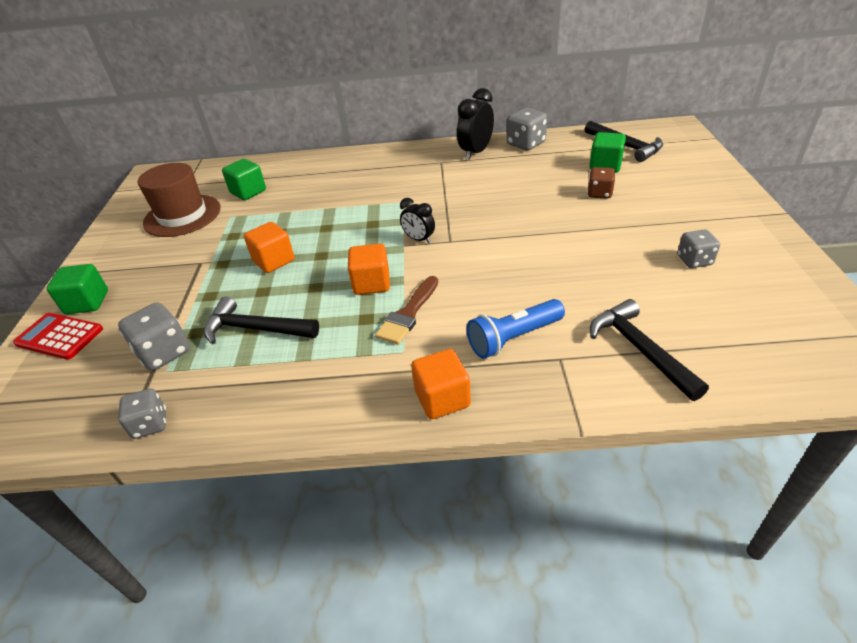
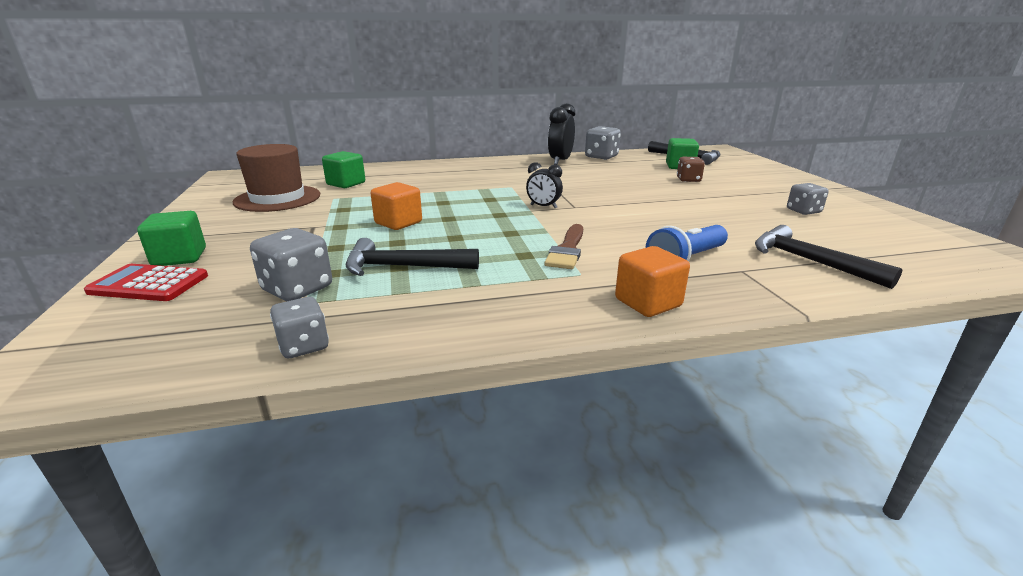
camera: 15 degrees left, 15 degrees down
(371, 283) = (514, 233): orange cube -> none

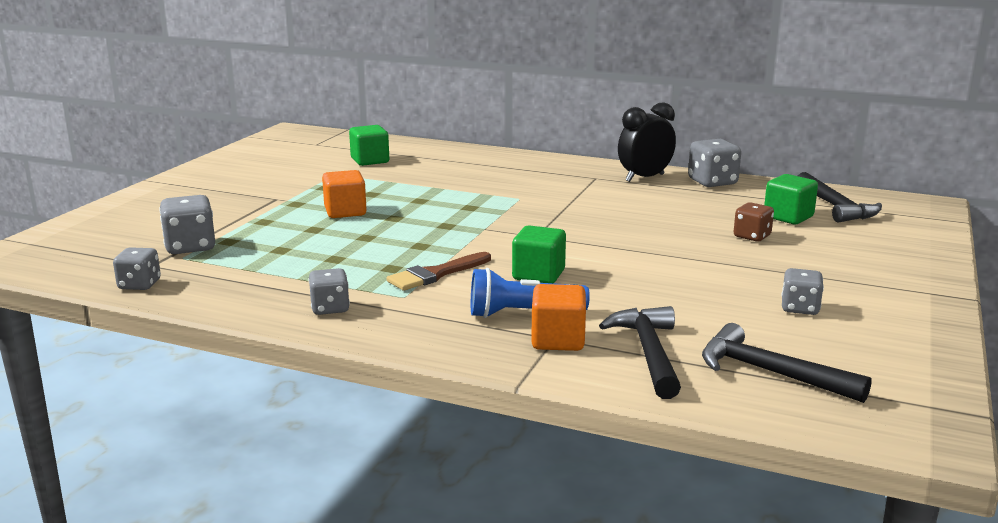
camera: 35 degrees right, 5 degrees down
(149, 284) = (115, 217): red calculator -> none
(180, 257) = (156, 202): green cube -> green cube (538, 275)
(277, 198) = (291, 164): brown hat -> none
(403, 267) = (283, 251): black hammer -> black hammer (770, 372)
(543, 206) = (505, 228): black clock -> none
(545, 303) = (330, 308): none -> grey dice
(648, 303) = (406, 333): orange cube -> orange cube (558, 340)

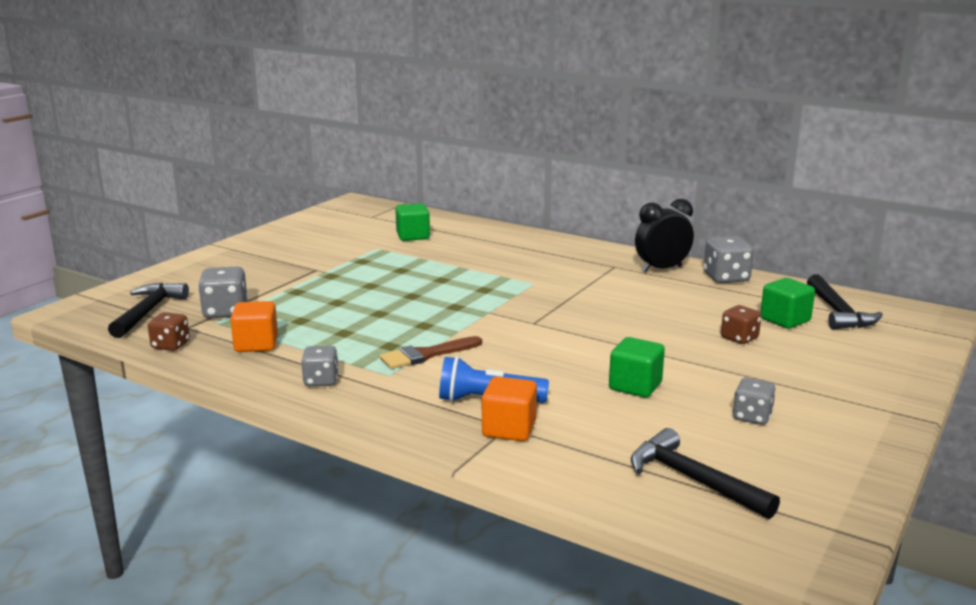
camera: 10 degrees right, 0 degrees up
(139, 285) = (170, 345): grey dice -> brown dice
(345, 212) = (371, 286): orange cube -> orange cube (256, 344)
(538, 275) = (518, 363): green cube -> green cube (635, 386)
(648, 353) = (587, 449): black hammer -> black hammer (148, 312)

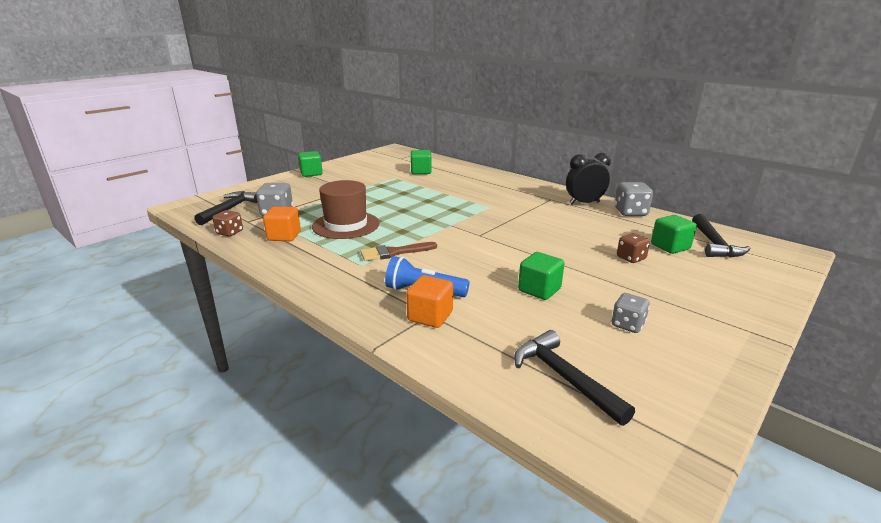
camera: 10 degrees right, 5 degrees up
(244, 249) = (311, 173): none -> green cube
(321, 381) = (313, 266): grey dice -> none
(339, 322) = (346, 225): none -> brown hat

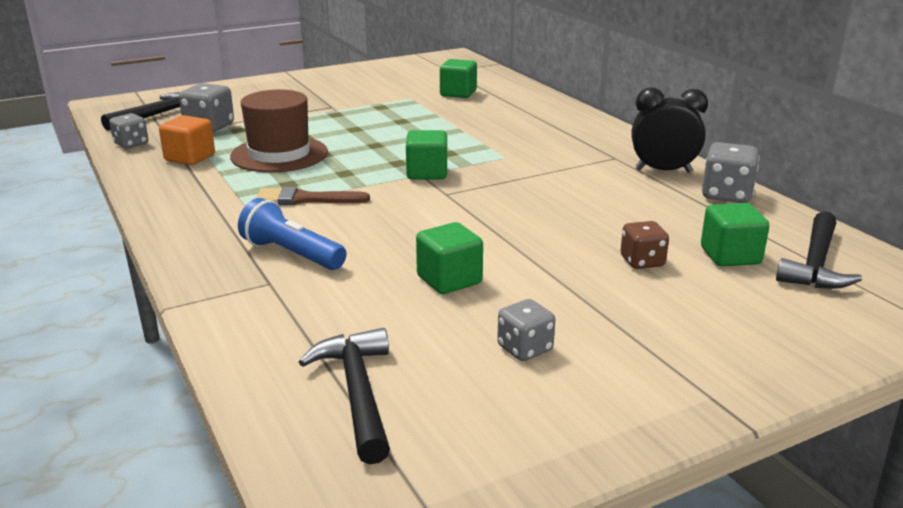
camera: 20 degrees right, 0 degrees up
(230, 232) = (131, 144): brown dice -> grey dice
(311, 173) = (303, 79): green cube -> green cube (427, 173)
(430, 316) = (267, 285): orange cube -> none

